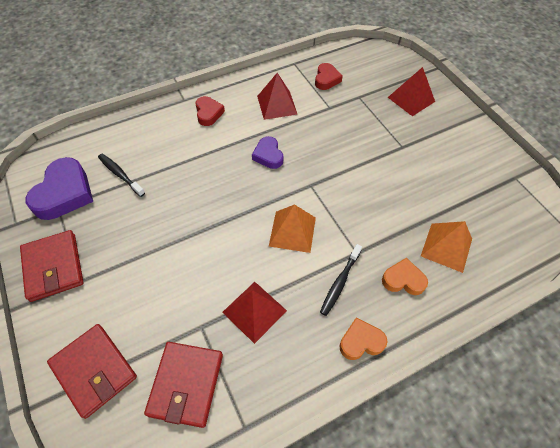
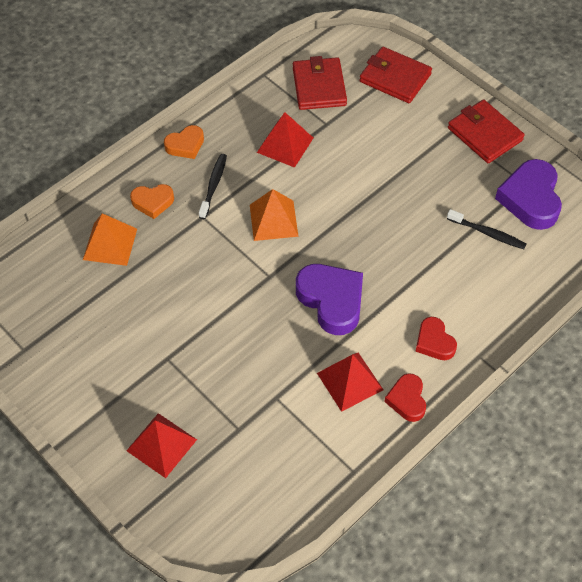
camera: 165 degrees right, 0 degrees up
(268, 155) = (331, 301): purple heart -> purple heart, size x1.74
(326, 79) = (294, 450): red heart -> red heart (407, 400)

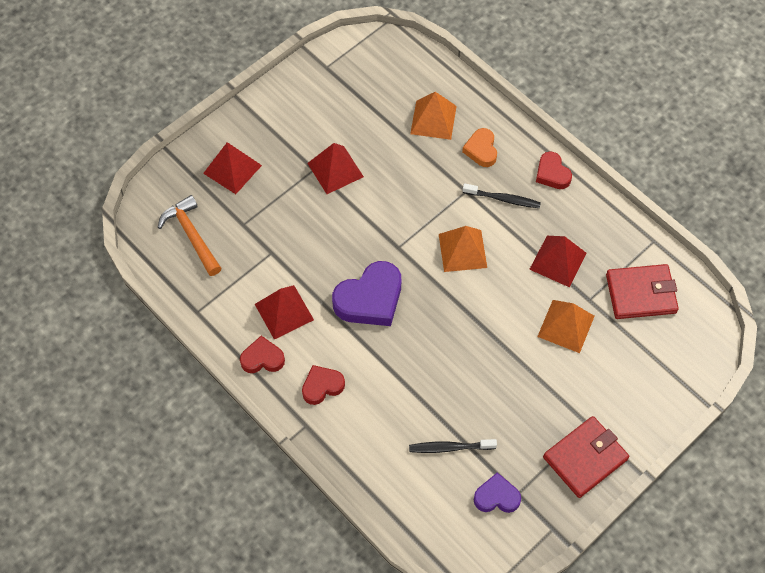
camera: 90 degrees right, 5 degrees up
(169, 336) = (335, 170): none -> red pyramid
(185, 145) = (552, 174): orange heart -> red heart
(252, 484) = (191, 235): none -> orange hammer
(355, 142) = (566, 326): none -> orange pyramid
(395, 78) = (661, 370): red wallet -> none
(487, 233) = (450, 447): black toothbrush -> black toothbrush turned 60 degrees clockwise
(530, 199) = (496, 497): purple heart -> purple heart, size x0.57

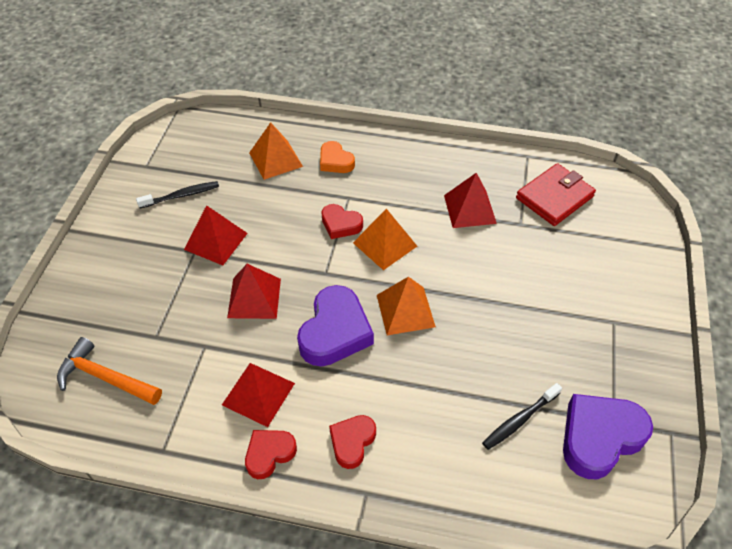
camera: 35 degrees left, 10 degrees down
(232, 169) = (109, 293): red pyramid -> red pyramid (254, 298)
(496, 497) = (599, 437): purple heart -> purple heart, size x1.74
(503, 199) = (384, 187): black toothbrush -> black toothbrush (181, 195)
(552, 174) = (408, 149): red heart -> red heart (340, 224)
(566, 326) = (521, 254): orange pyramid -> orange pyramid (405, 310)
(585, 458) = (637, 351): red wallet -> none

